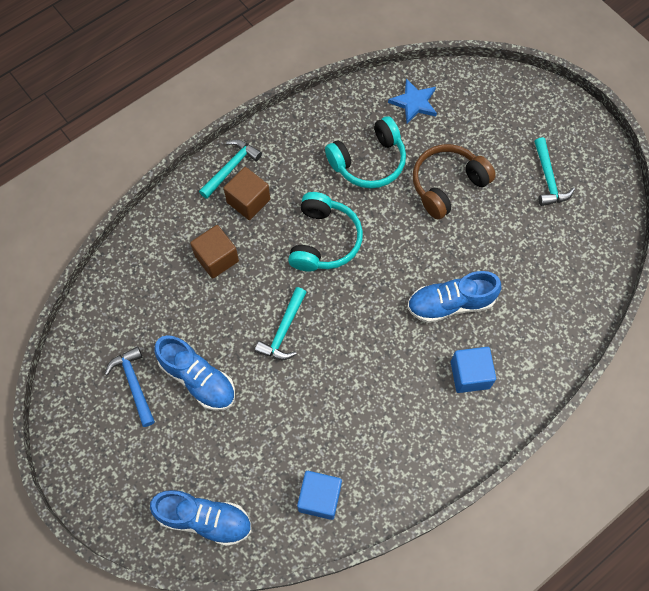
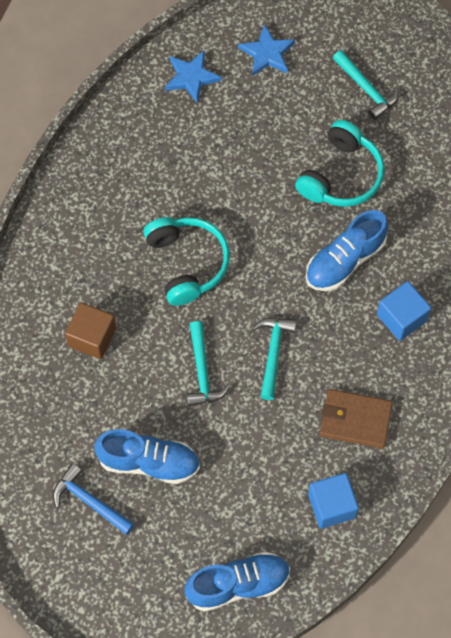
camera: 30 degrees left, 0 degrees up
(231, 168) = (48, 239): turquoise hammer -> turquoise hammer (273, 353)
(248, 201) = (87, 263): brown cube -> none
(368, 161) = (182, 161): turquoise headphones -> turquoise headphones (341, 175)
(381, 437) = (355, 420): none -> brown wallet
(447, 185) = (274, 145): brown headphones -> none
(484, 113) = (267, 53): none -> blue star

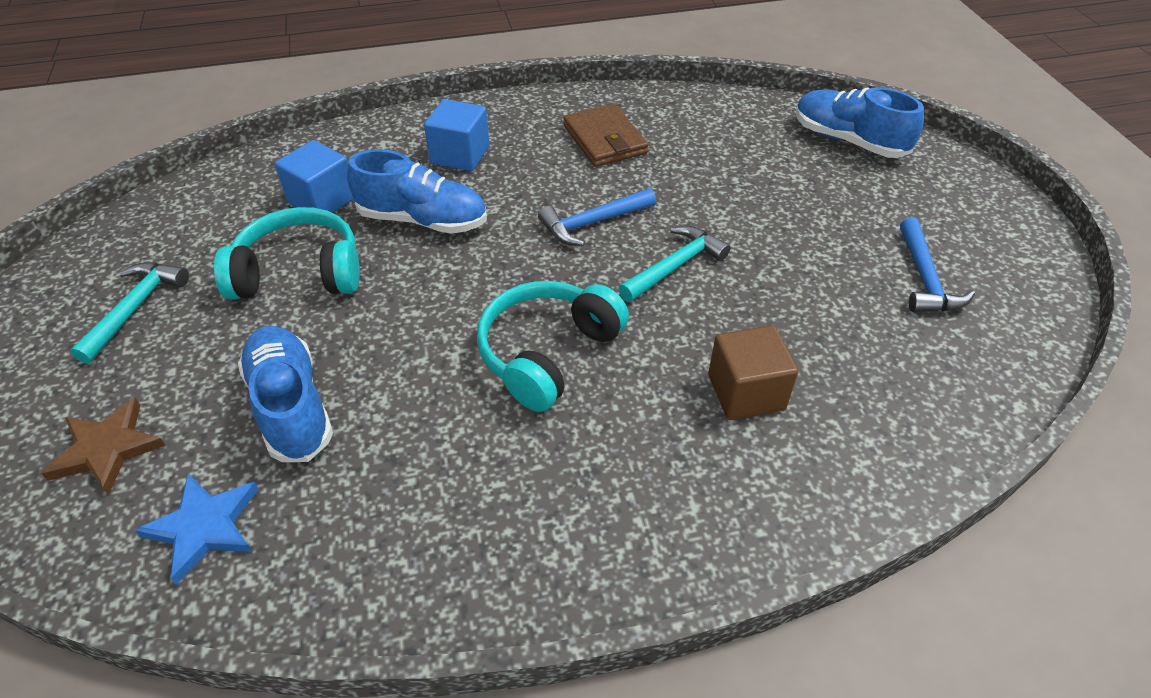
camera: 125 degrees left, 20 degrees down
(149, 462) = (823, 255): blue shoe -> blue shoe (291, 406)
(267, 53) = (107, 449): blue star -> brown star
(273, 353) = (593, 223): turquoise hammer -> blue hammer
(331, 505) = (704, 120): blue cube -> blue cube (322, 200)

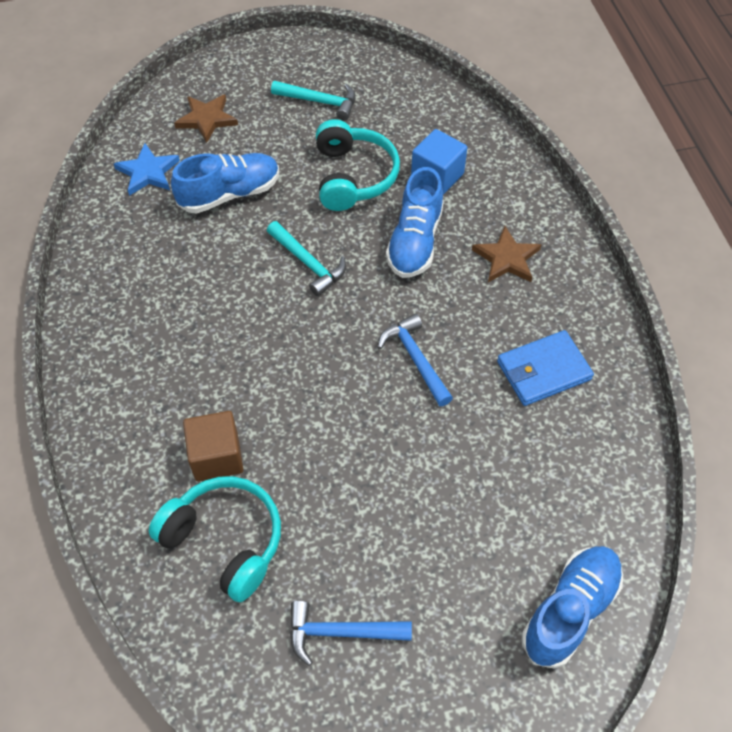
camera: 90 degrees right, 10 degrees up
(460, 155) = (506, 258): blue cube -> brown star
(548, 353) = (265, 329): turquoise headphones -> turquoise headphones (225, 541)
(605, 140) = (543, 370): brown wallet -> blue wallet
(675, 266) = (359, 419): turquoise hammer -> turquoise hammer (308, 263)

